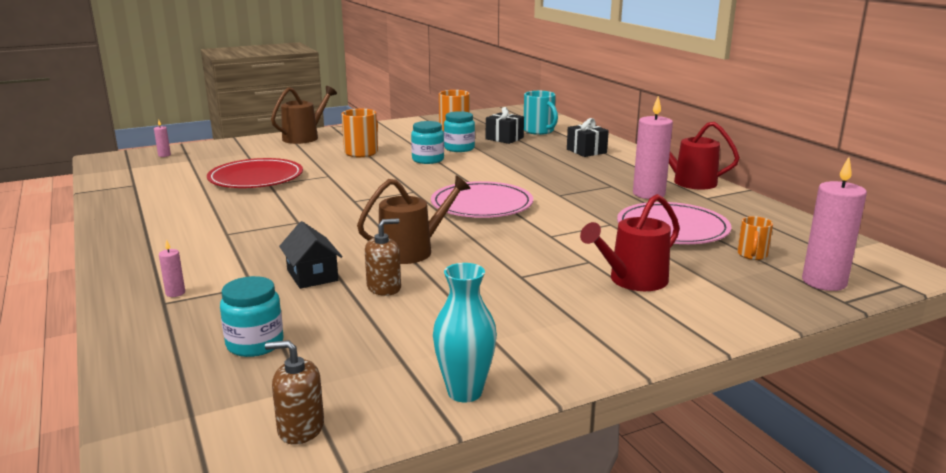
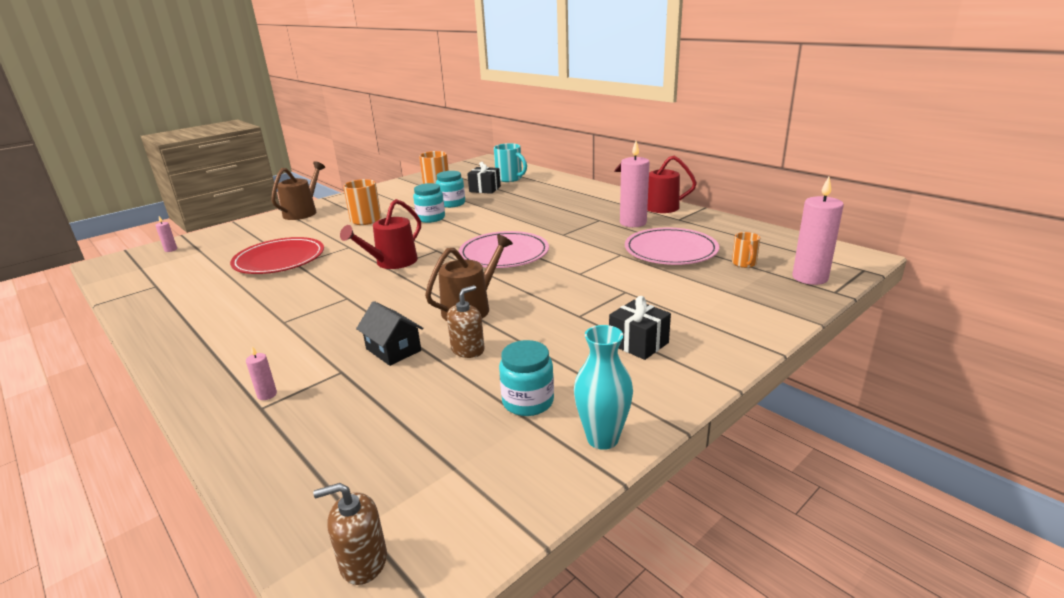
camera: 15 degrees left, 5 degrees up
(255, 344) = (380, 433): turquoise jar -> turquoise jar (528, 401)
(301, 428) = (478, 513): brown soap dispenser -> brown soap dispenser (363, 561)
(586, 151) = (559, 191): black gift -> black gift (638, 343)
(633, 280) = (671, 303): red watering can -> red watering can (392, 262)

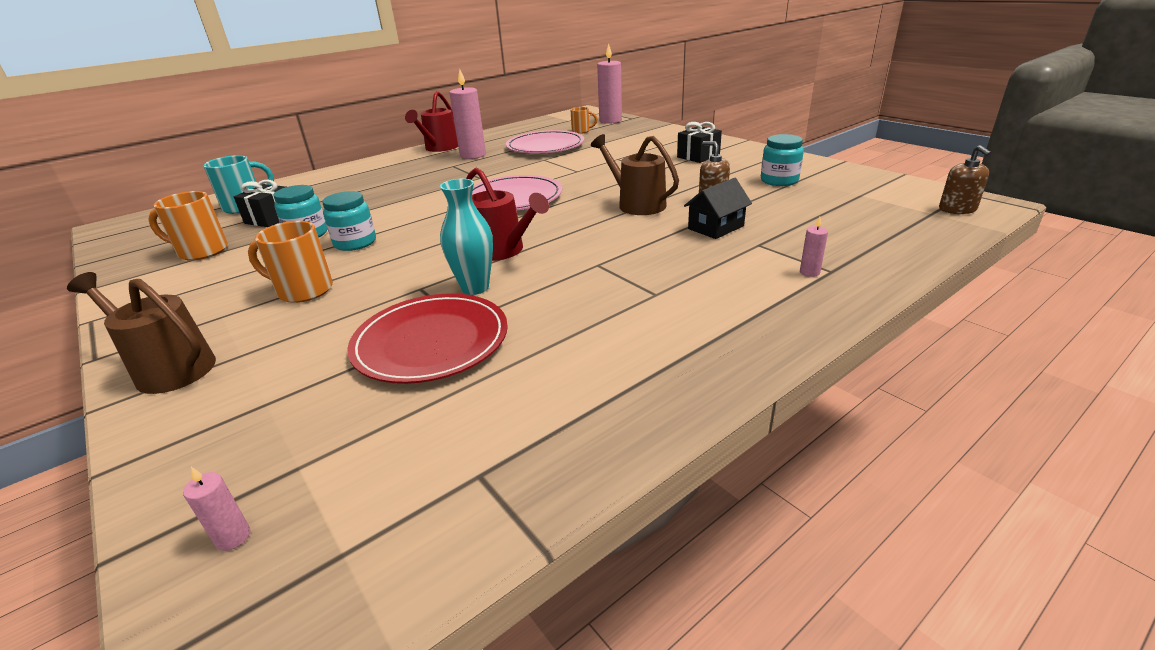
camera: 85 degrees left, 5 degrees up
(602, 438) = (809, 164): turquoise vase -> turquoise vase (475, 288)

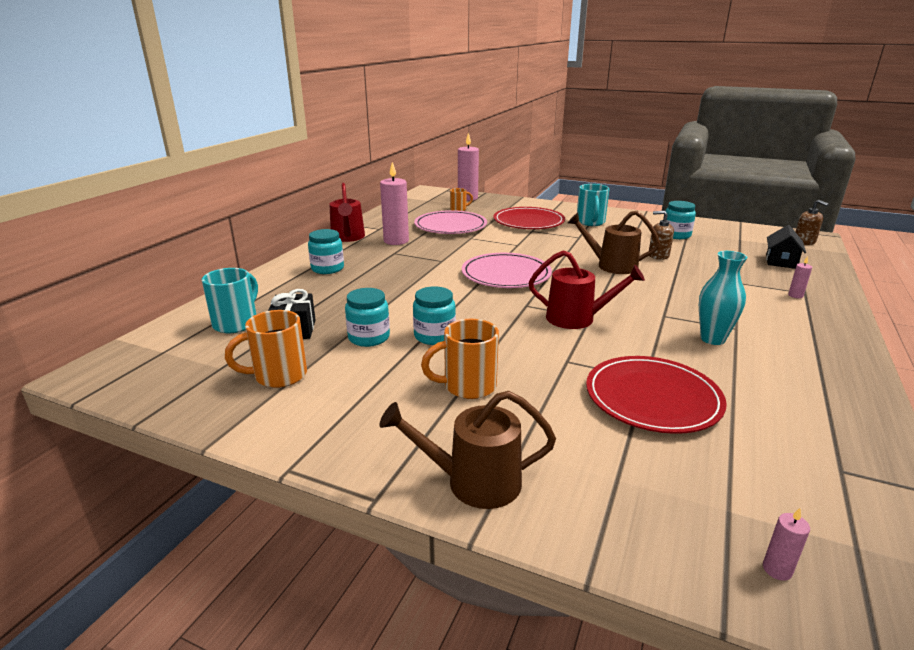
camera: 30 degrees left, 5 degrees down
(378, 173) = (327, 268): none -> turquoise jar
(475, 288) = (609, 351): turquoise vase -> turquoise vase (712, 339)
(630, 149) = (528, 222): none -> red plate
(698, 156) = (590, 222): black gift -> turquoise mug
(716, 227) = (693, 275): black house -> black house (781, 261)

